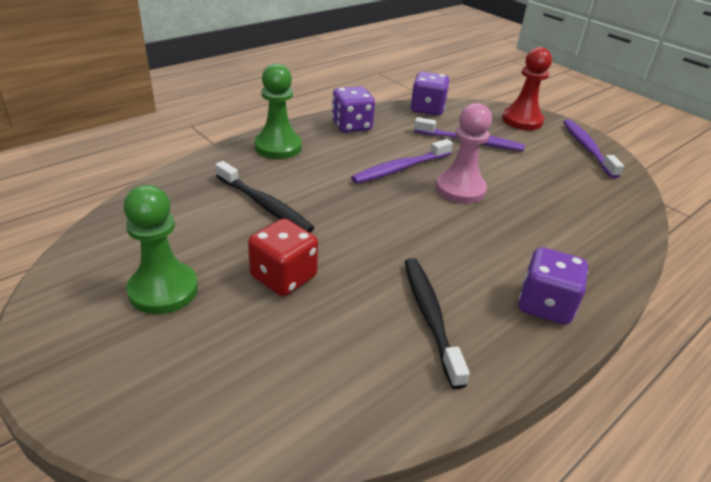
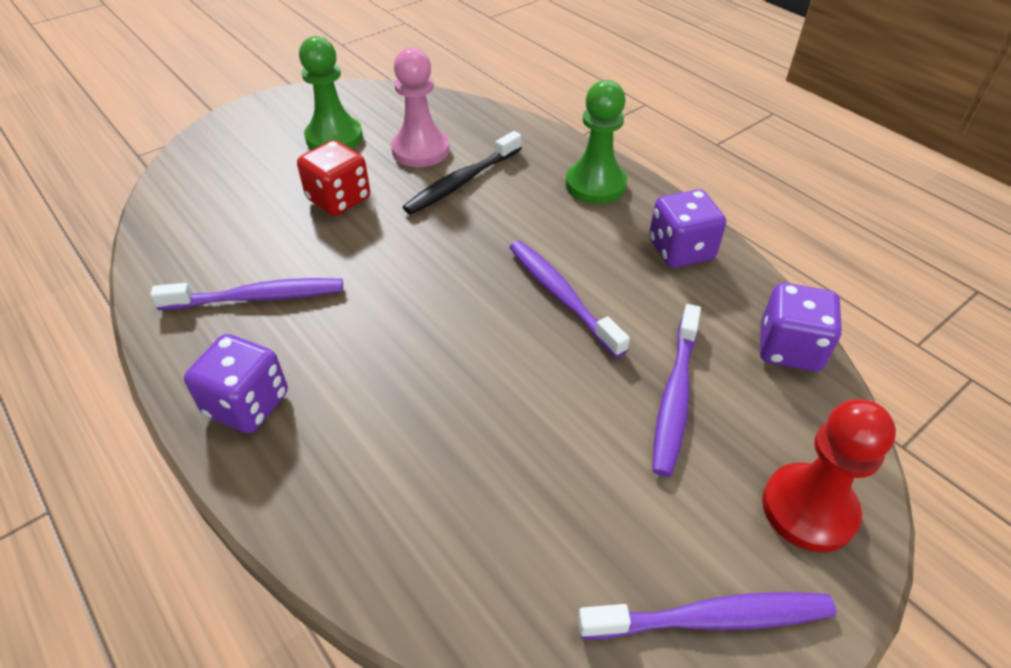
camera: 95 degrees right, 10 degrees up
(430, 317) = (257, 297): black toothbrush -> purple toothbrush
(460, 189) = (511, 358): pink pawn -> pink pawn (420, 150)

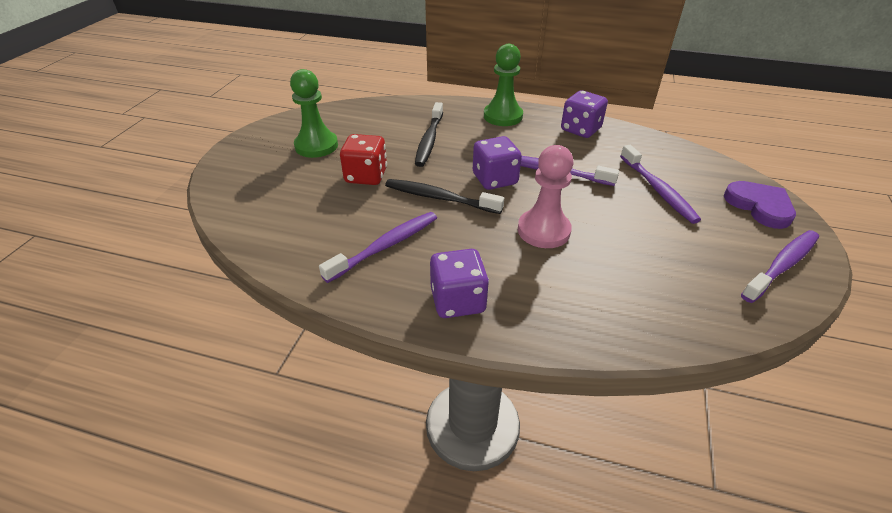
camera: 35 degrees left, 5 degrees down
(381, 266) = (439, 198): none -> black toothbrush
(420, 150) = (383, 133): pink pawn -> pink pawn (543, 230)
(789, 348) = (675, 150): purple dice -> purple dice (495, 179)
(809, 509) = (759, 206): red pawn -> purple heart

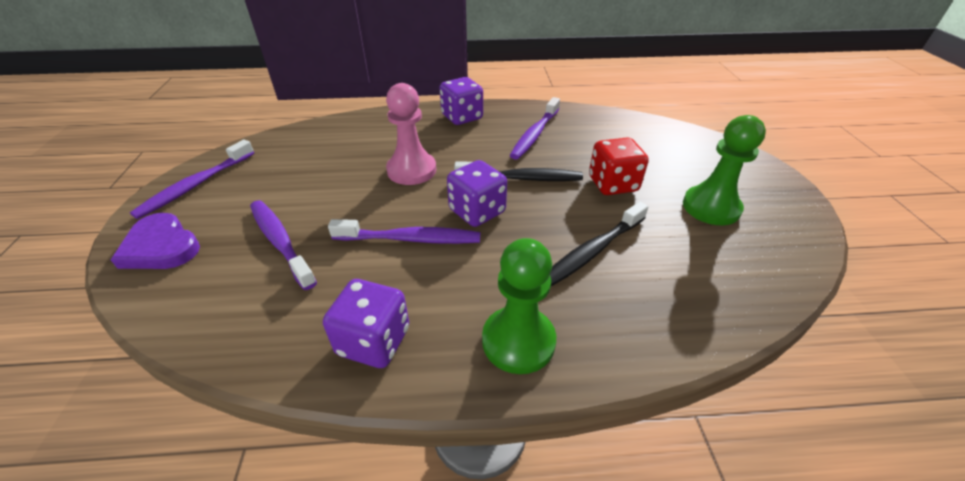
camera: 160 degrees right, 0 degrees up
(429, 140) = (592, 251): black toothbrush -> black toothbrush turned 120 degrees counterclockwise

